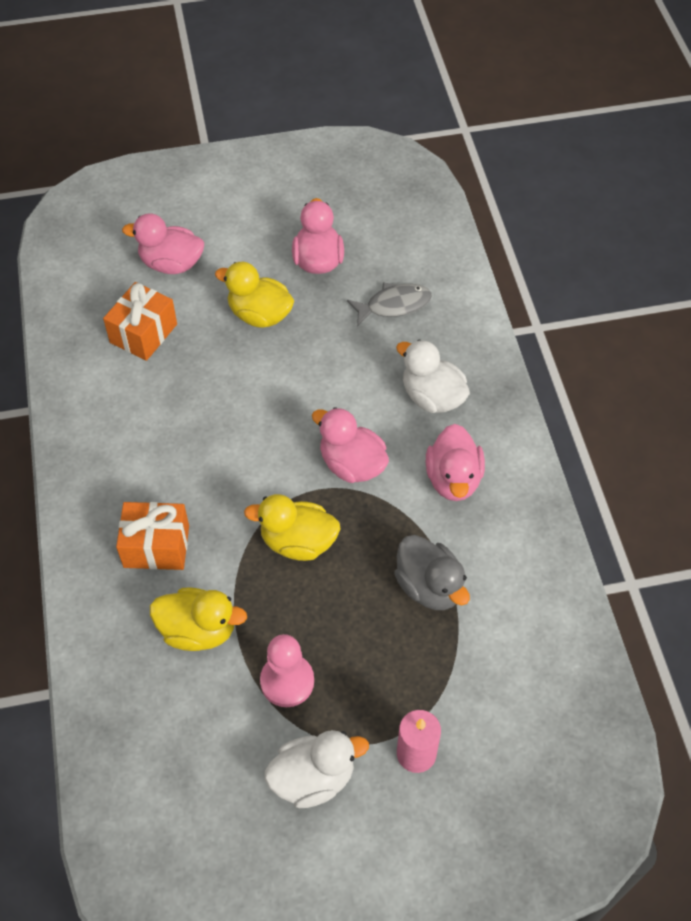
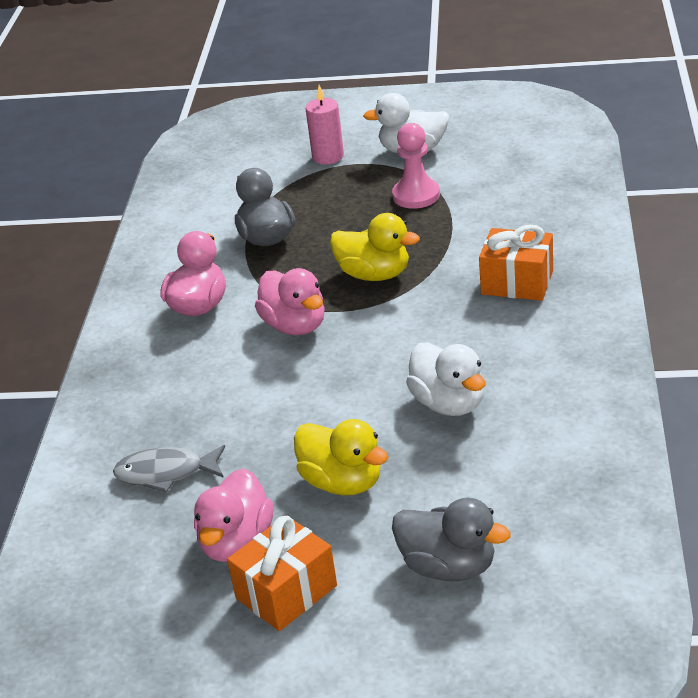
camera: 160 degrees left, 20 degrees down
(143, 333) = (503, 478): orange gift -> orange gift (286, 592)
(171, 264) = (448, 566): pink duck -> grey duck
(198, 630) = (486, 227): yellow duck -> none
(432, 397) = (178, 374): white duck -> white duck (449, 403)

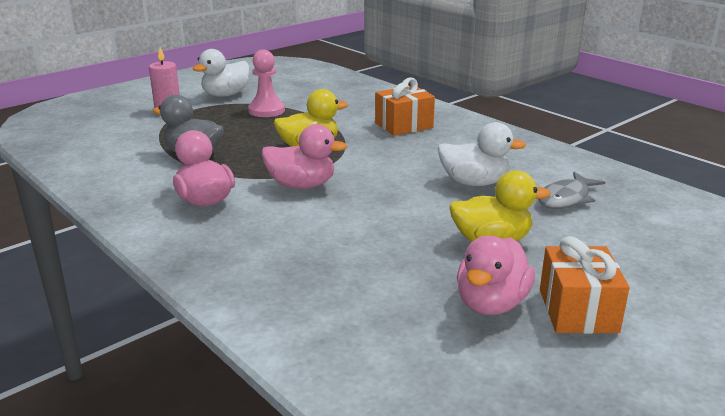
camera: 50 degrees left, 10 degrees down
(166, 473) = (360, 294): grey fish -> grey fish (566, 198)
(236, 542) = (491, 304): pink duck -> pink duck turned 60 degrees clockwise
(448, 566) = (632, 248): grey duck -> none

